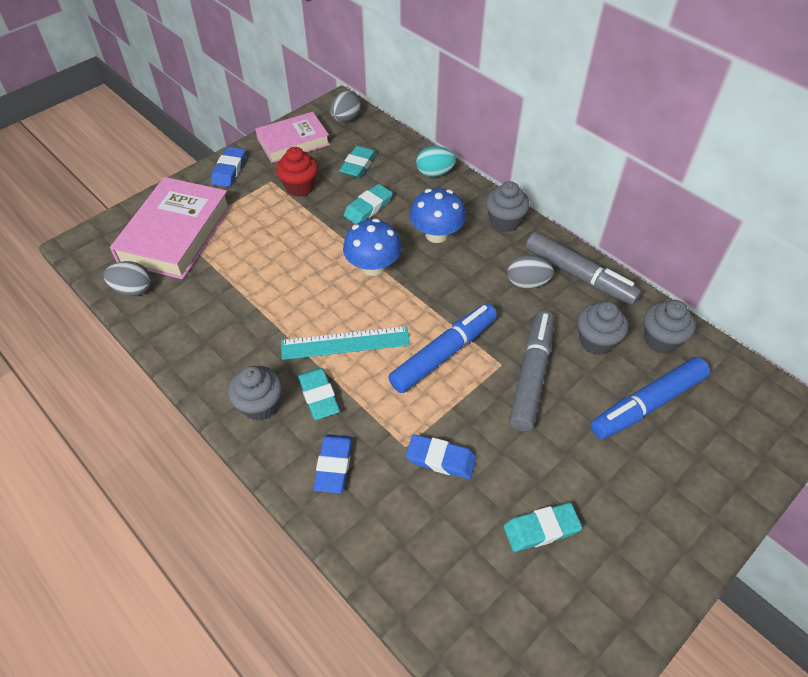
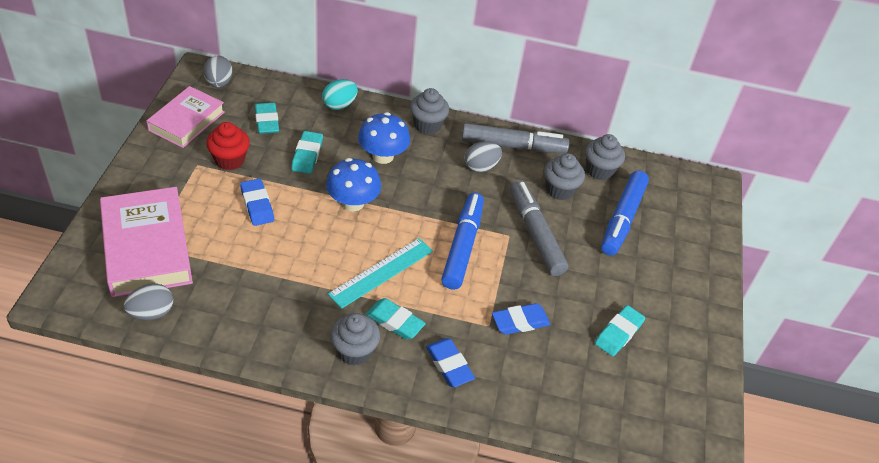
camera: 40 degrees left, 5 degrees down
(229, 170) = (146, 169): blue eraser -> blue eraser (257, 205)

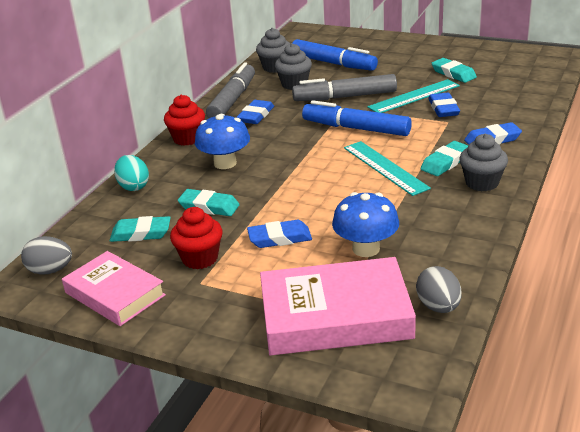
camera: 70 degrees left, 15 degrees down
(353, 203) = (289, 181): blue mushroom -> blue mushroom (366, 249)
(427, 125) = (187, 139): grey cupcake -> red cupcake
(481, 167) = (256, 115): grey egg -> blue eraser
(547, 294) = (414, 96): none -> turquoise ruler

